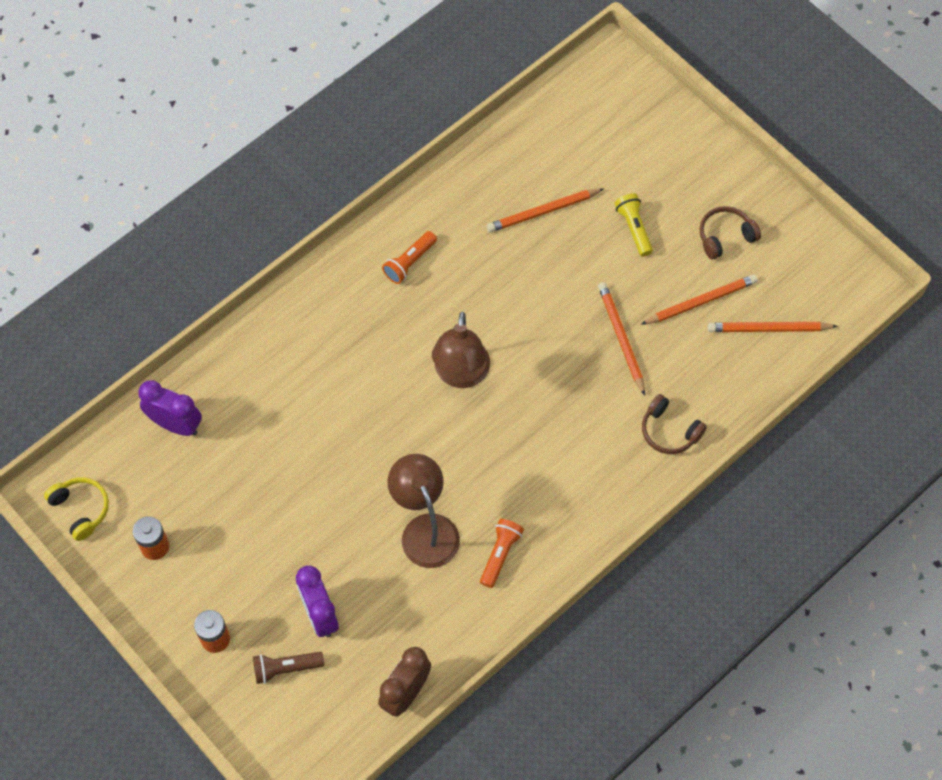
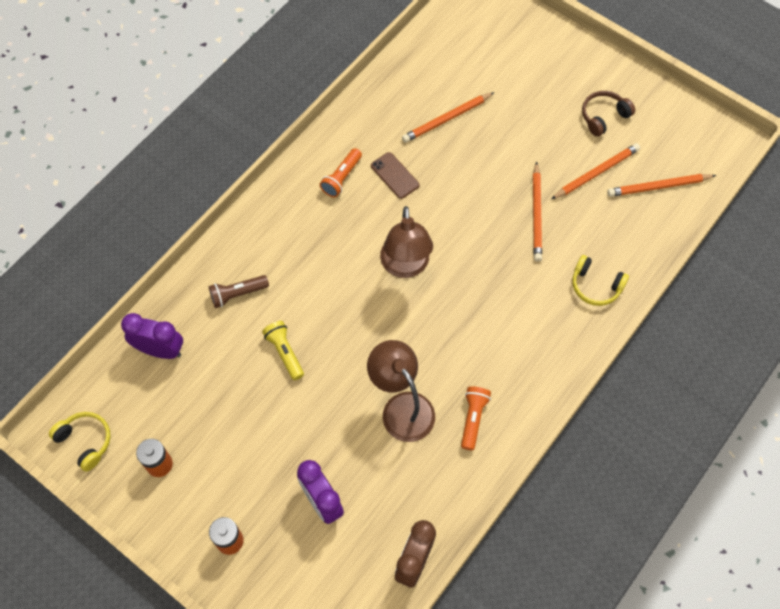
camera: 10 degrees left, 0 degrees up
(286, 669) = (300, 558): brown flashlight -> brown flashlight (237, 294)
(470, 269) = (395, 175): none -> brown phone
(621, 338) = (536, 214): orange pencil -> orange pencil turned 150 degrees counterclockwise
(633, 228) = (526, 121): yellow flashlight -> yellow flashlight (284, 352)
(669, 431) = (596, 285): brown headphones -> yellow headphones

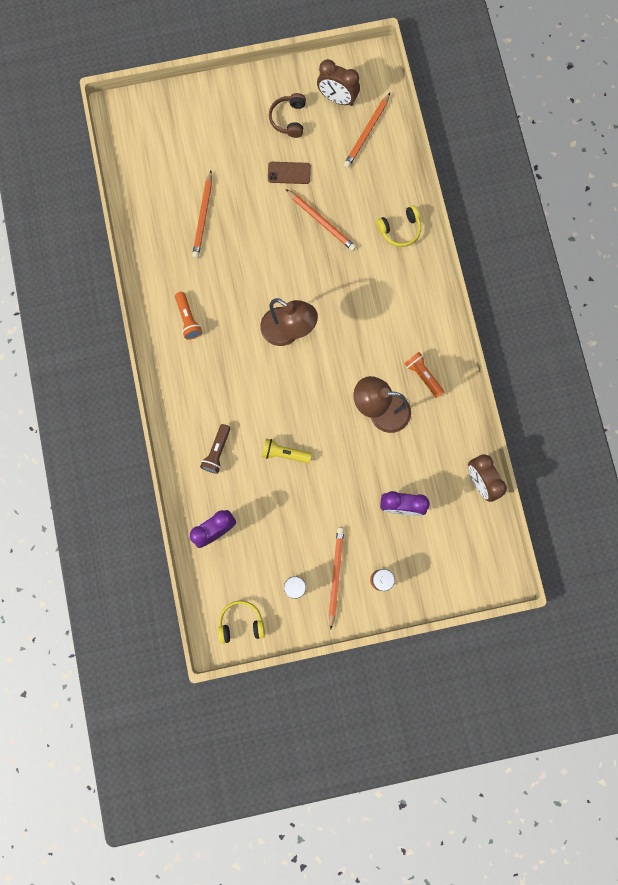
camera: 50 degrees left, 15 degrees up
(395, 175) = (216, 284): brown phone -> brown phone (289, 173)
(596, 173) = (324, 160): orange pencil -> orange pencil (335, 576)
(663, 139) = (337, 99): none -> brown clock

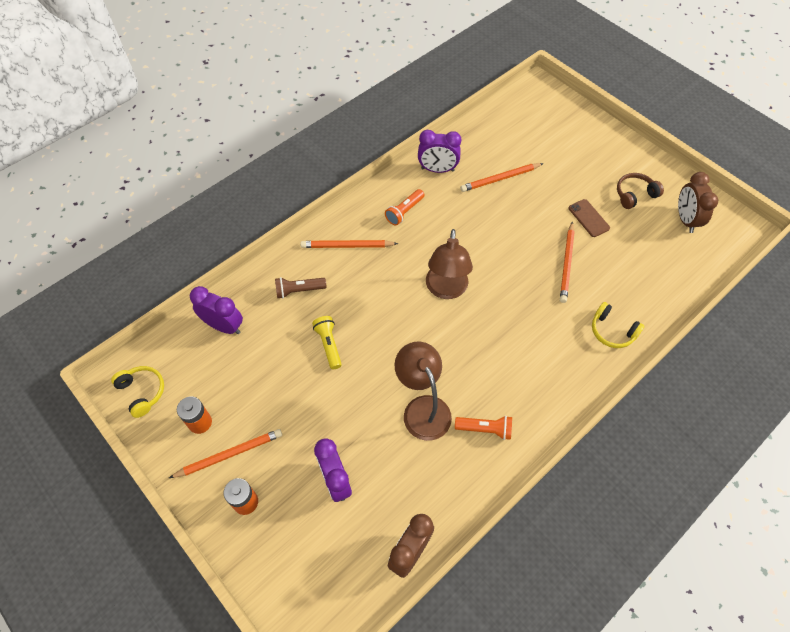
camera: 60 degrees right, 20 degrees down
(159, 263) = (437, 169): none -> purple clock
(367, 132) = (677, 257): orange pencil -> orange pencil (347, 246)
(423, 376) = (485, 429): orange flashlight -> orange flashlight turned 75 degrees clockwise

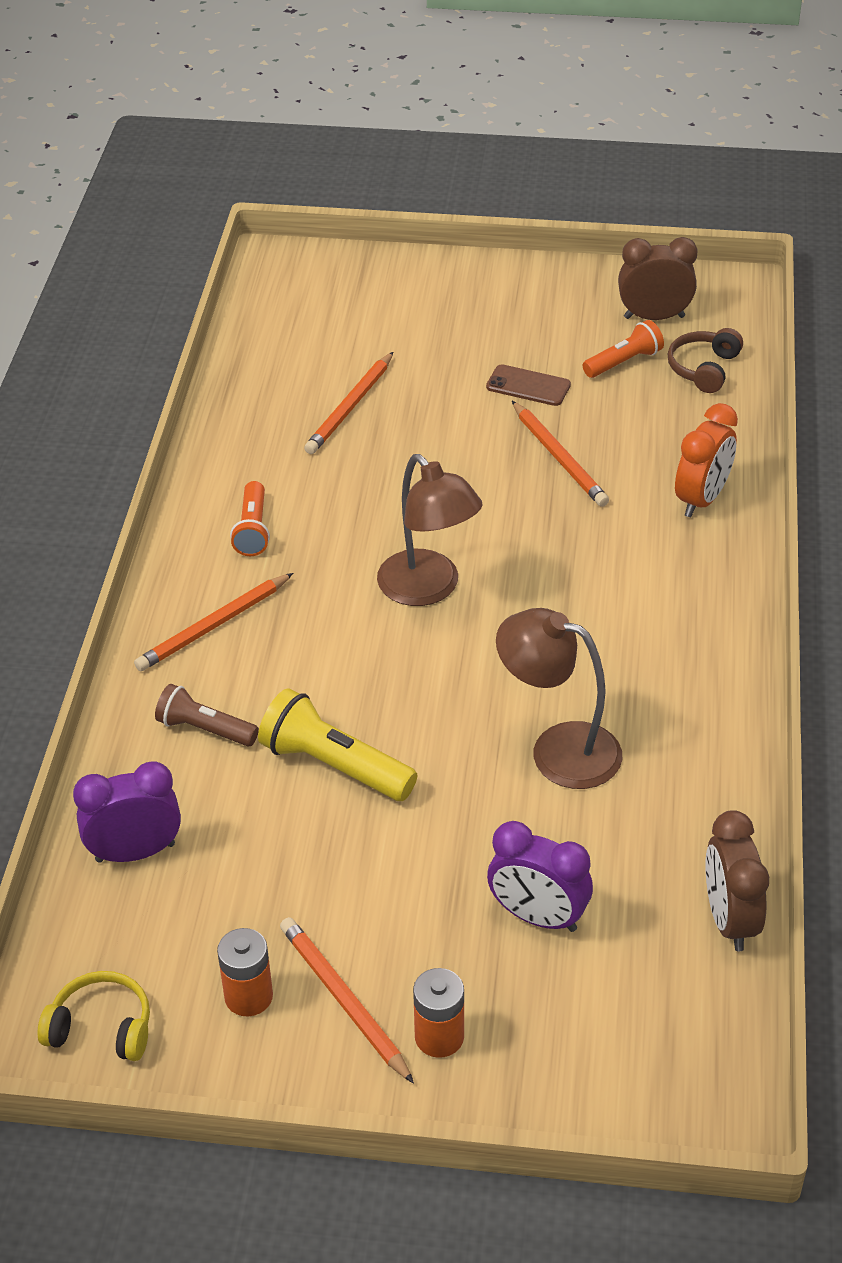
camera: 40 degrees left, 15 degrees down
(229, 454) = (344, 1001): orange pencil -> orange pencil turned 60 degrees counterclockwise
(299, 291) = (204, 729): brown flashlight -> brown flashlight turned 75 degrees clockwise
(328, 345) = (334, 766): yellow flashlight -> yellow flashlight, size x1.55
(437, 169) = (241, 447): purple clock -> none
(485, 429) = (667, 716): orange flashlight -> orange flashlight (624, 362)
(612, 331) = (701, 499): yellow headphones -> orange clock
(635, 195) = (558, 324): brown headphones -> brown headphones (704, 369)
(685, 220) = (654, 317): brown clock -> brown clock turned 135 degrees clockwise

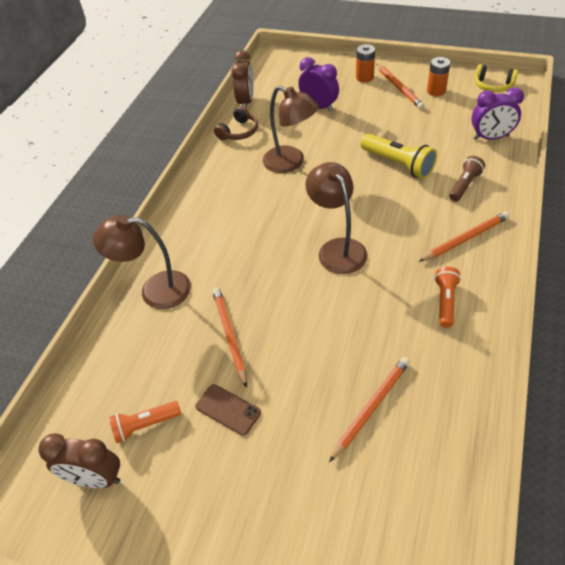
camera: 165 degrees left, 5 degrees up
(204, 729) = (464, 185): brown flashlight -> brown flashlight turned 90 degrees counterclockwise
(701, 499) = (155, 290): orange clock -> brown lamp
(704, 369) = (90, 407): brown headphones -> brown headphones (238, 132)

